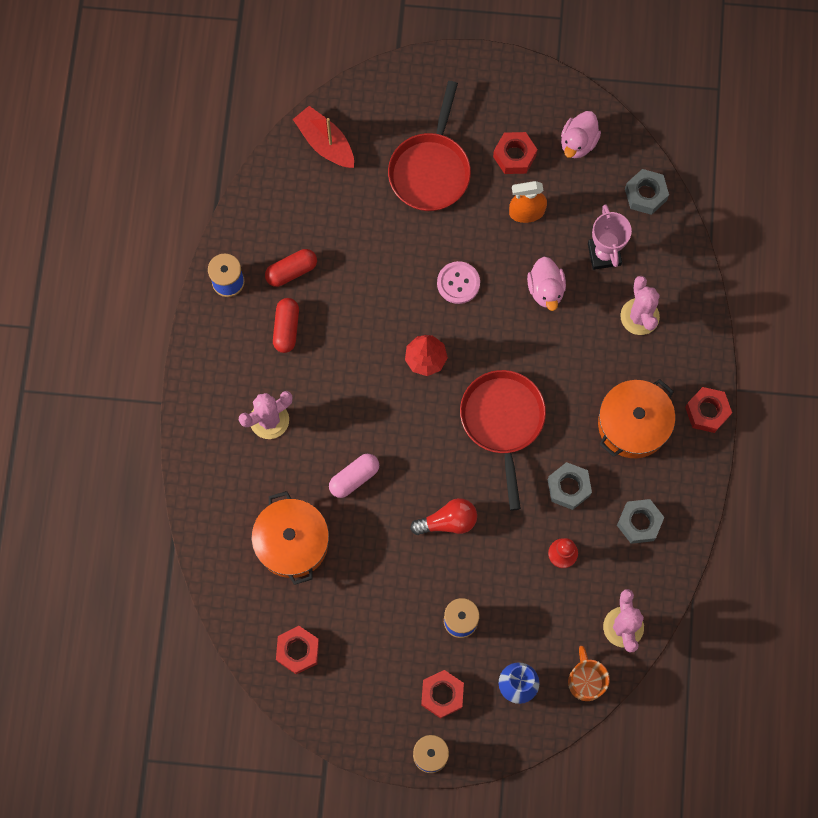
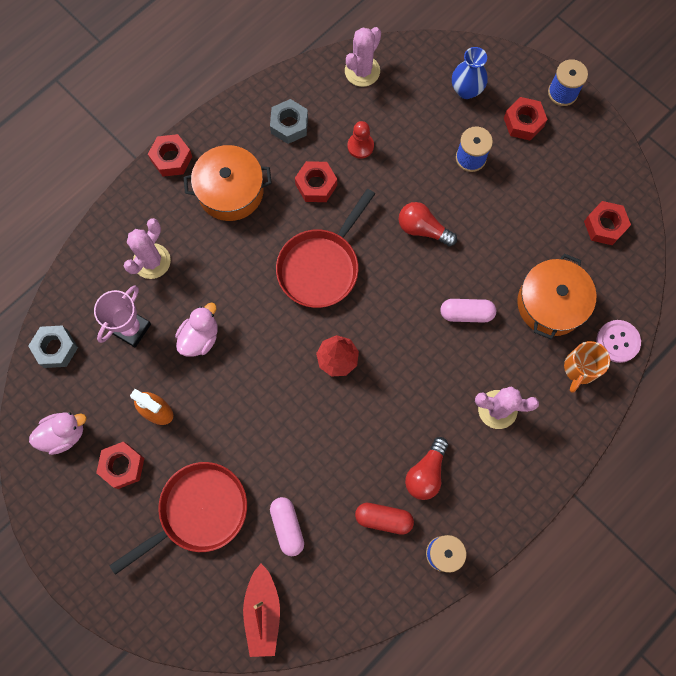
camera: 140 degrees left, 0 degrees up
(286, 328) = (426, 473): red capsule -> red light bulb
(357, 210) = (287, 526): none -> pink capsule
(458, 283) = (261, 398): pink button -> pink button (617, 341)
(568, 487) = (316, 185): grey nut -> red nut
(586, 680) = (417, 59): orange mug -> orange mug (580, 368)

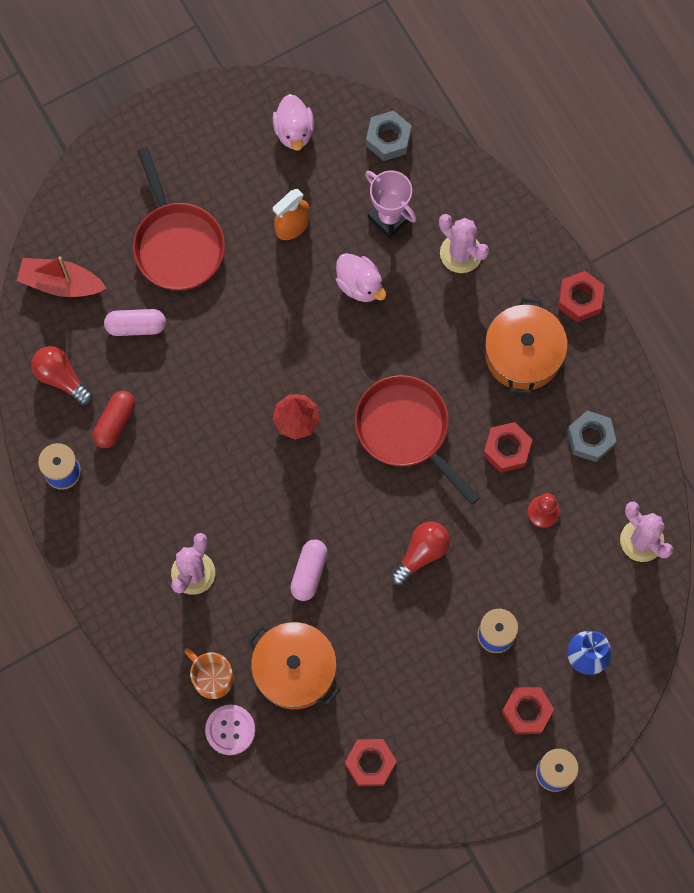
camera: 105 degrees right, 0 degrees up
(122, 466) = (245, 181): red nut -> none
(426, 473) = (148, 478): red light bulb -> red light bulb (61, 378)

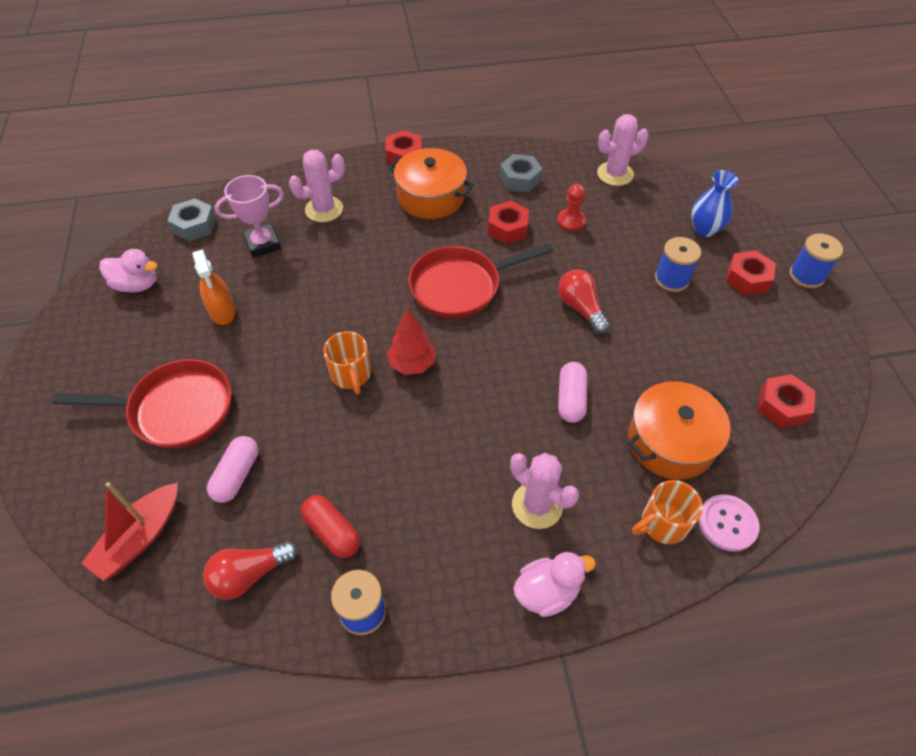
camera: 70 degrees left, 20 degrees down
(265, 372) = (351, 374): none -> orange mug
(309, 572) = (571, 399): pink capsule -> pink capsule turned 60 degrees clockwise
(360, 284) = (309, 280): pink duck -> pink duck (547, 592)

